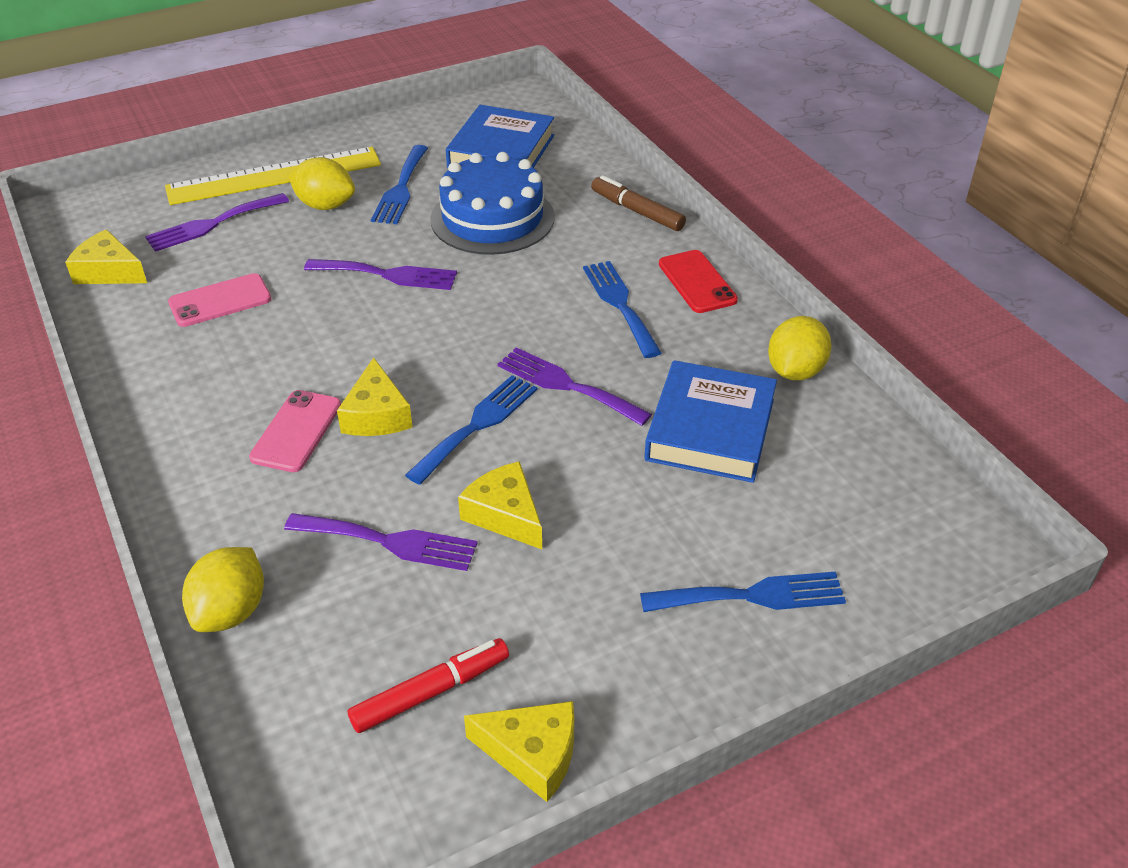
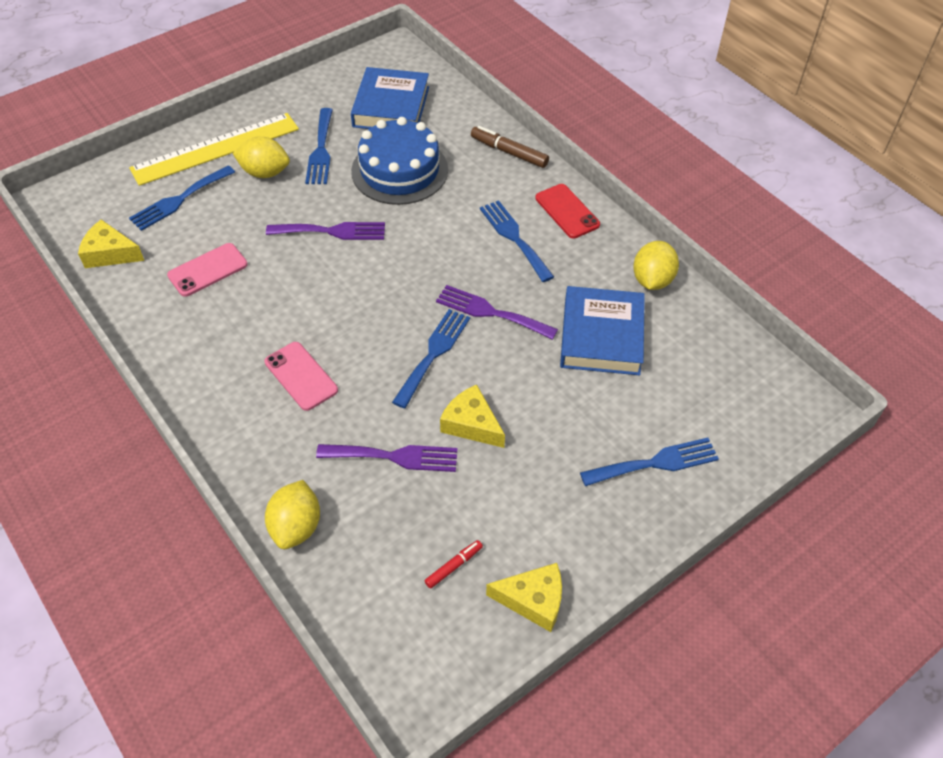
camera: 10 degrees left, 10 degrees up
(212, 224) = (179, 200): purple fork -> blue fork
(296, 431) = (301, 376): pink phone -> pink phone turned 45 degrees counterclockwise
(376, 415) = (357, 354): yellow cheese -> none
(431, 692) = (454, 566): red marker -> red marker, size x0.59

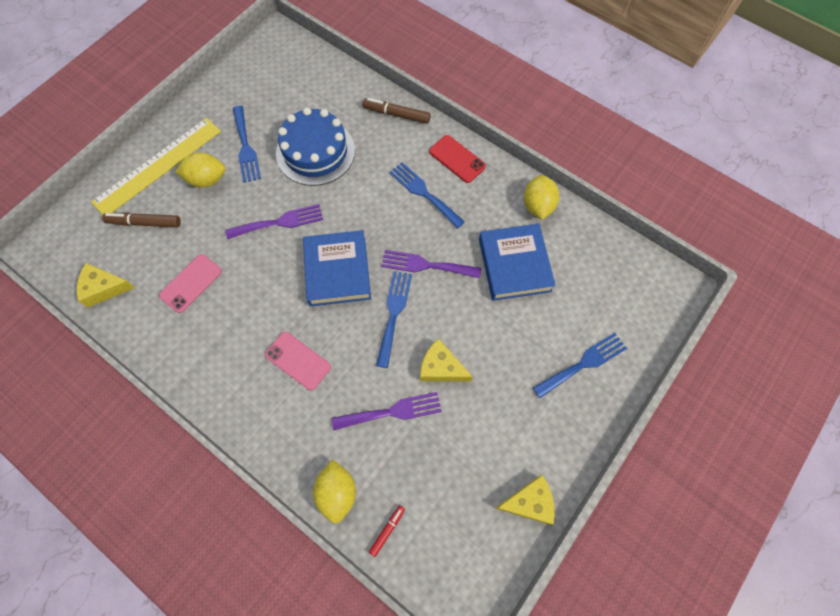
camera: 15 degrees left, 15 degrees up
(179, 200) = (144, 223): blue fork -> brown marker
(391, 107) = (289, 92): blue book -> blue book (338, 271)
(454, 566) = (464, 491): red marker -> red marker (387, 530)

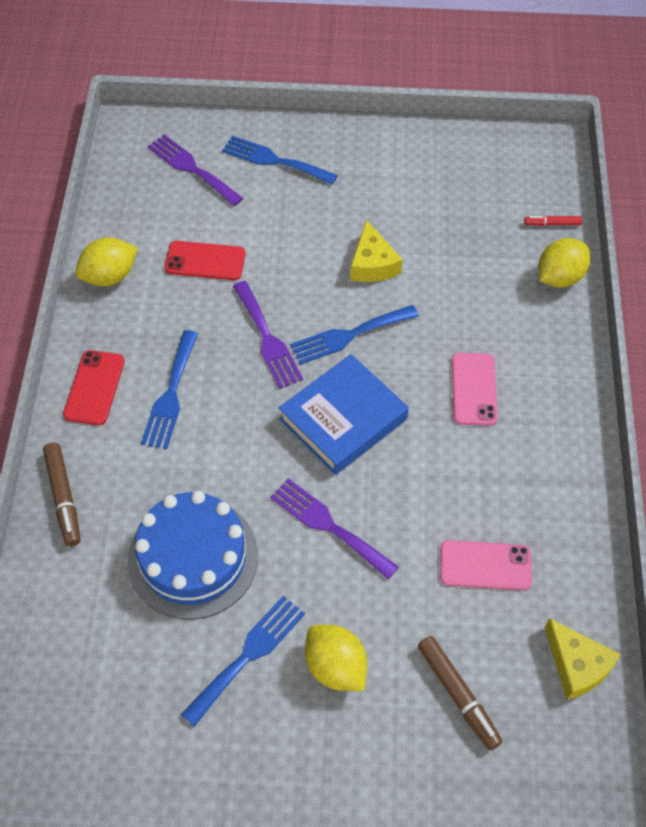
camera: 125 degrees left, 10 degrees down
(158, 166) = (364, 755): yellow ruler -> none
(392, 411) = (450, 278): purple fork -> purple fork (192, 168)
(514, 265) = (205, 261): blue book -> red phone
(529, 502) = (436, 143): yellow cheese -> none

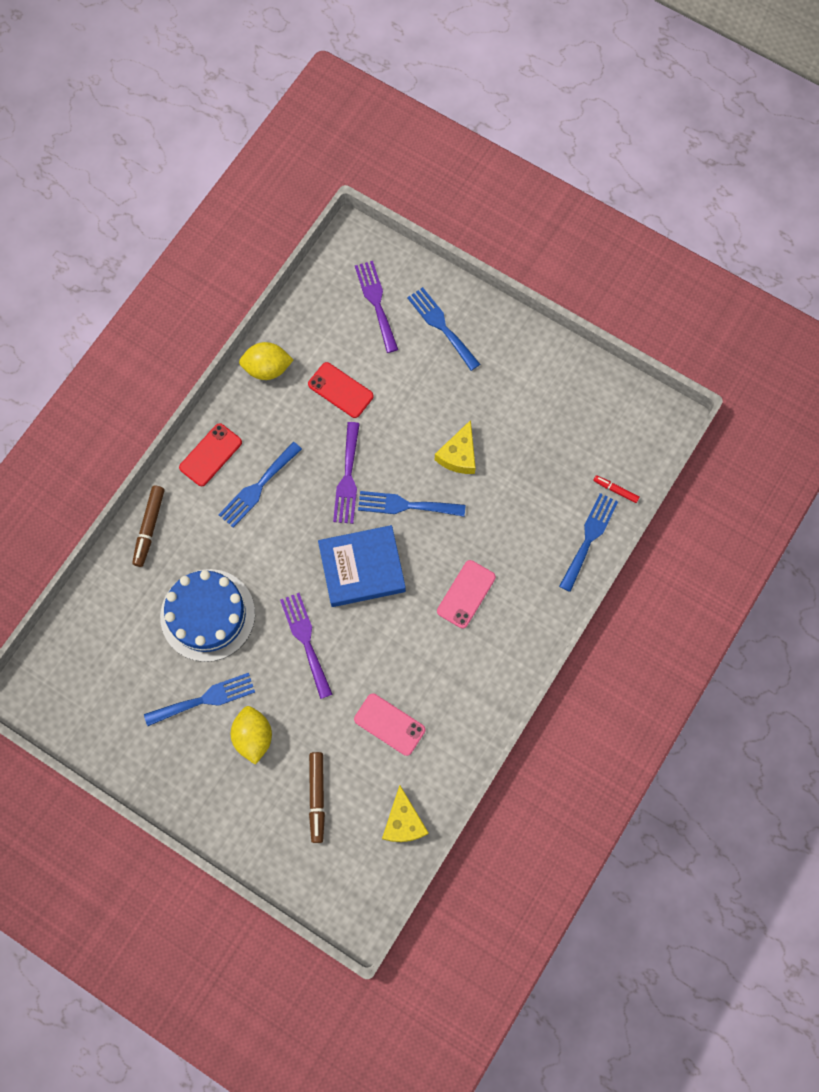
camera: 30 degrees right, 15 degrees up
(559, 277) = (589, 538): yellow lemon -> blue fork

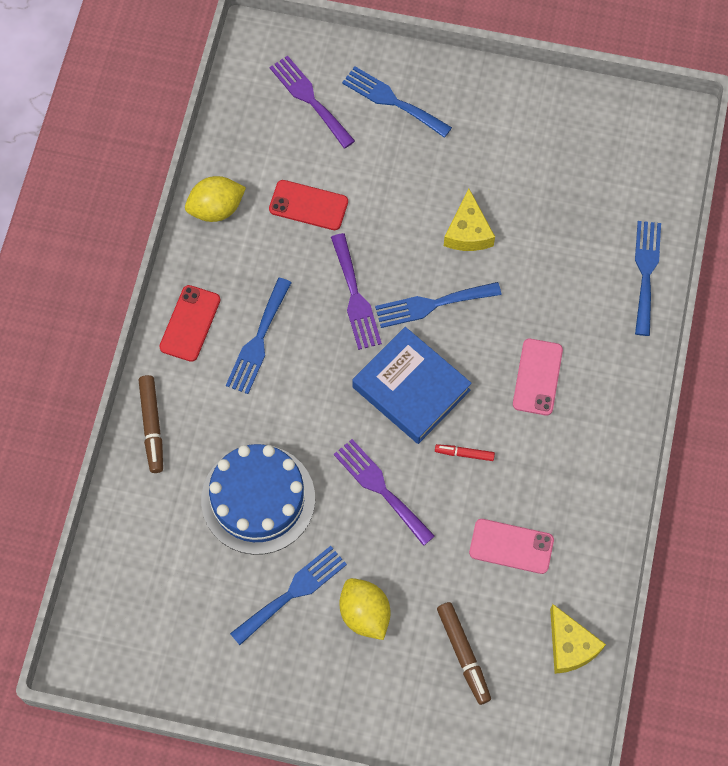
camera: 20 degrees left, 5 degrees down
(362, 568) = (411, 388): blue book -> blue book turned 75 degrees clockwise
(615, 490) = (653, 212): red marker -> red marker (464, 454)

